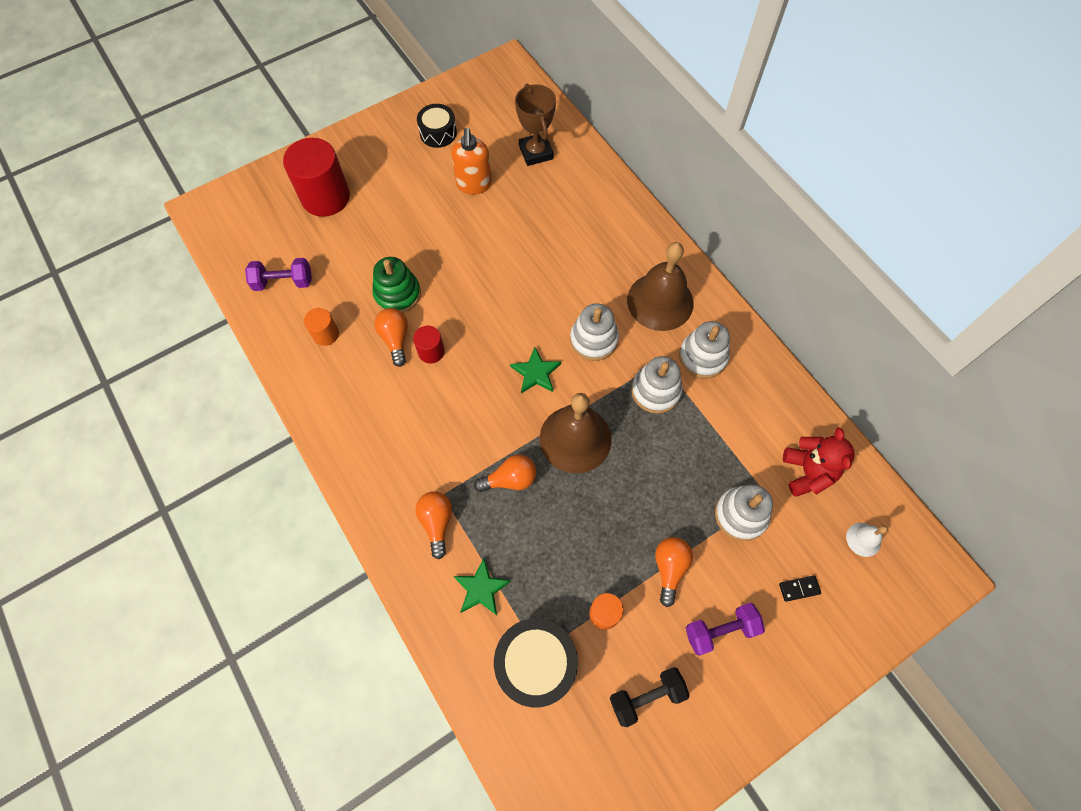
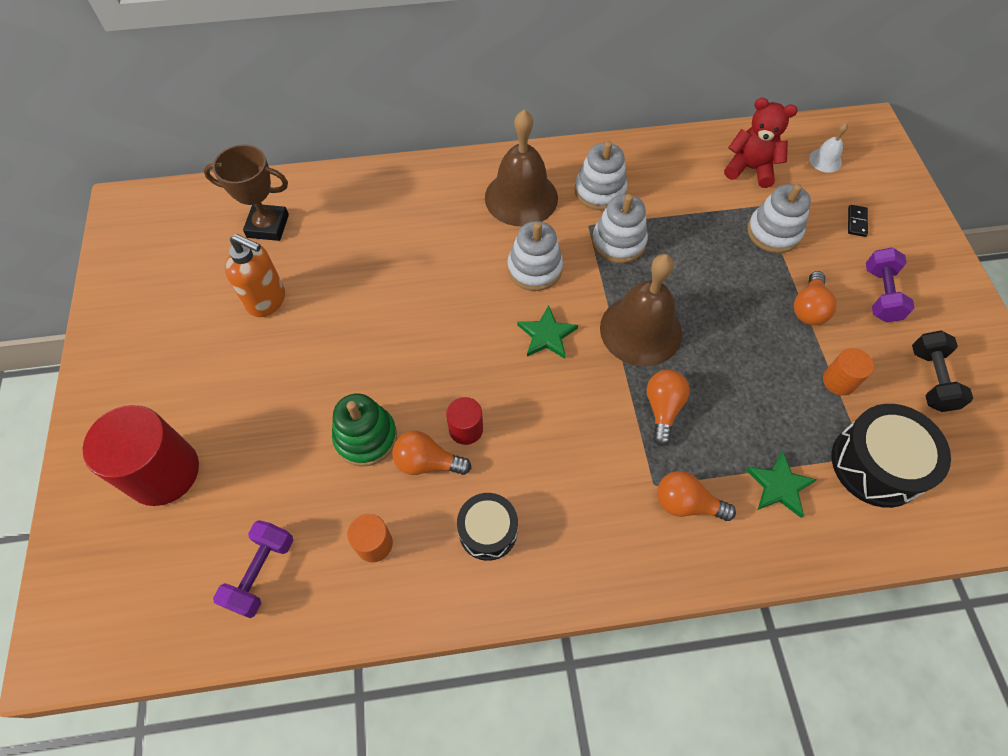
camera: 65 degrees left, 5 degrees down
(438, 133) = (165, 309): black drum -> black drum (488, 531)
(669, 568) = (808, 308): orange light bulb -> orange light bulb turned 105 degrees counterclockwise

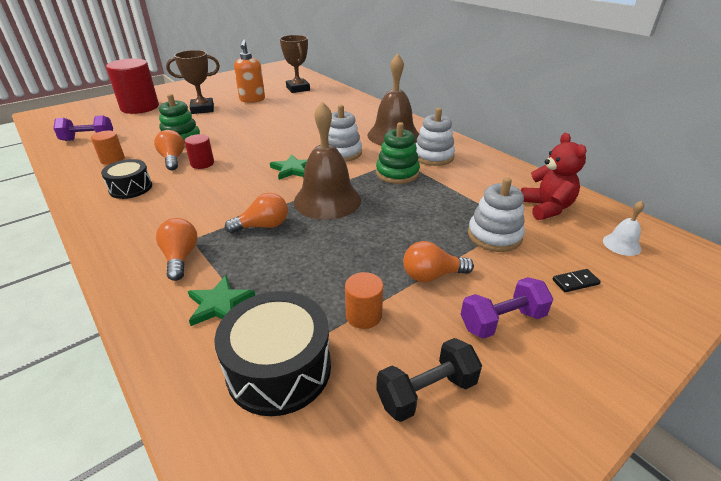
camera: 60 degrees right, 25 degrees down
(253, 379) = (202, 109): none -> brown trophy
(618, 242) = (397, 173): white stacking toy -> green stacking toy

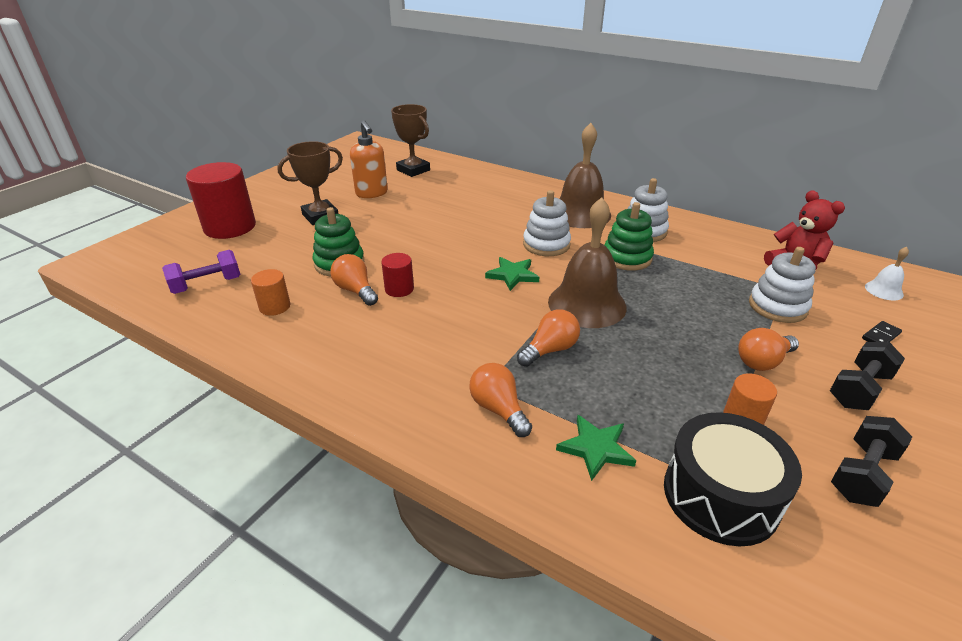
camera: 20 degrees left, 0 degrees up
(131, 188) = (343, 339): black drum -> none
(502, 321) = (859, 389): purple dumbbell -> black dumbbell

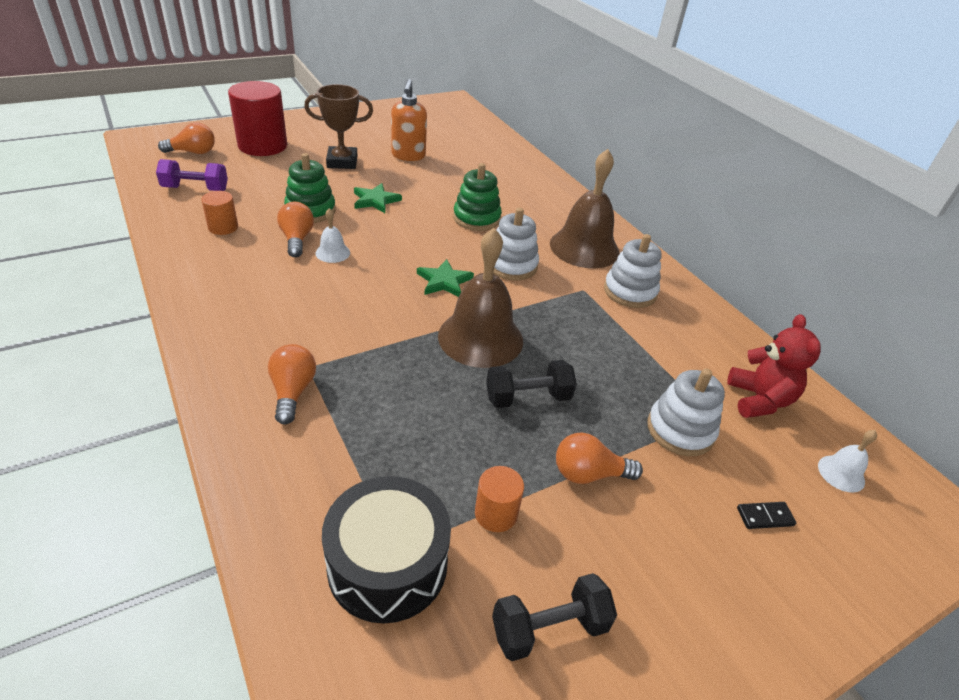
camera: 25 degrees right, 5 degrees up
(399, 289) = (332, 252): red cylinder -> white bell
(413, 170) = (471, 146): brown trophy -> none
(550, 350) = (395, 363): orange light bulb -> orange light bulb (193, 152)
(596, 448) = (331, 465): green star -> green star (375, 200)
(627, 258) = (577, 311): green stacking toy -> green stacking toy (476, 218)
(859, 389) = (659, 553): black dumbbell -> black dumbbell (528, 397)

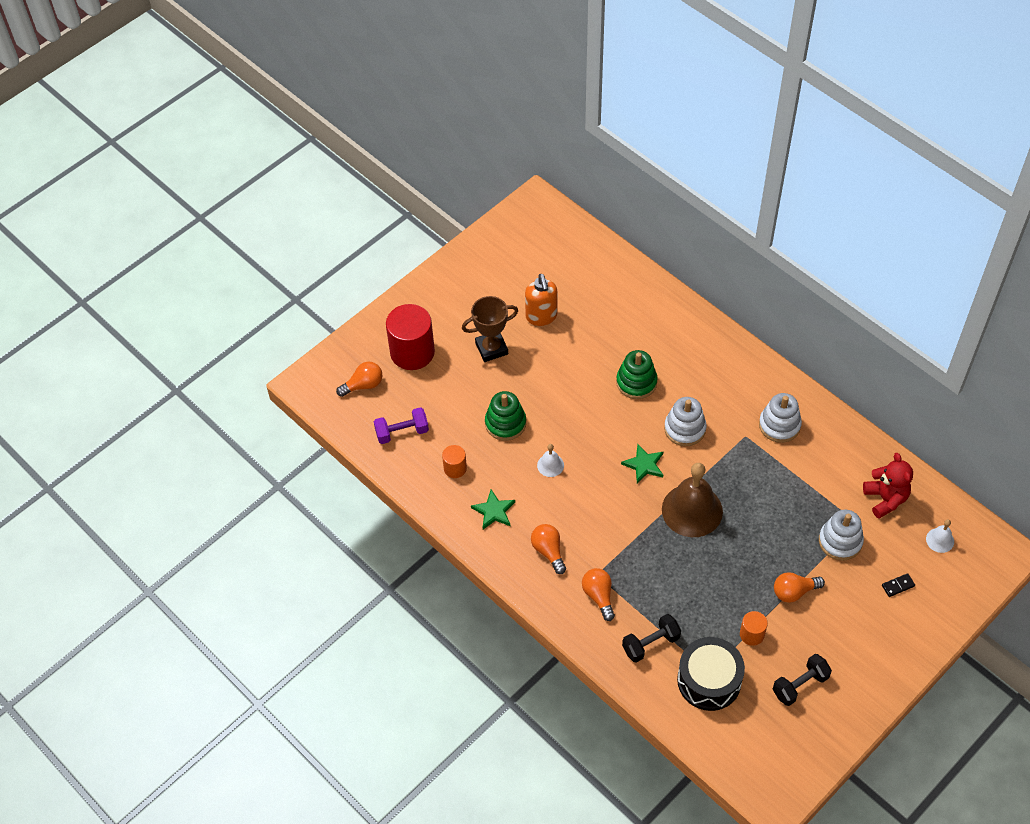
camera: 10 degrees left, 15 degrees up
(297, 239) = (516, 461): orange light bulb -> orange light bulb (548, 551)
(375, 200) = (547, 391): green star -> green star (494, 511)
(528, 397) = (741, 549): black dumbbell -> black dumbbell (651, 644)
(584, 247) = (732, 387): brown bell -> none

